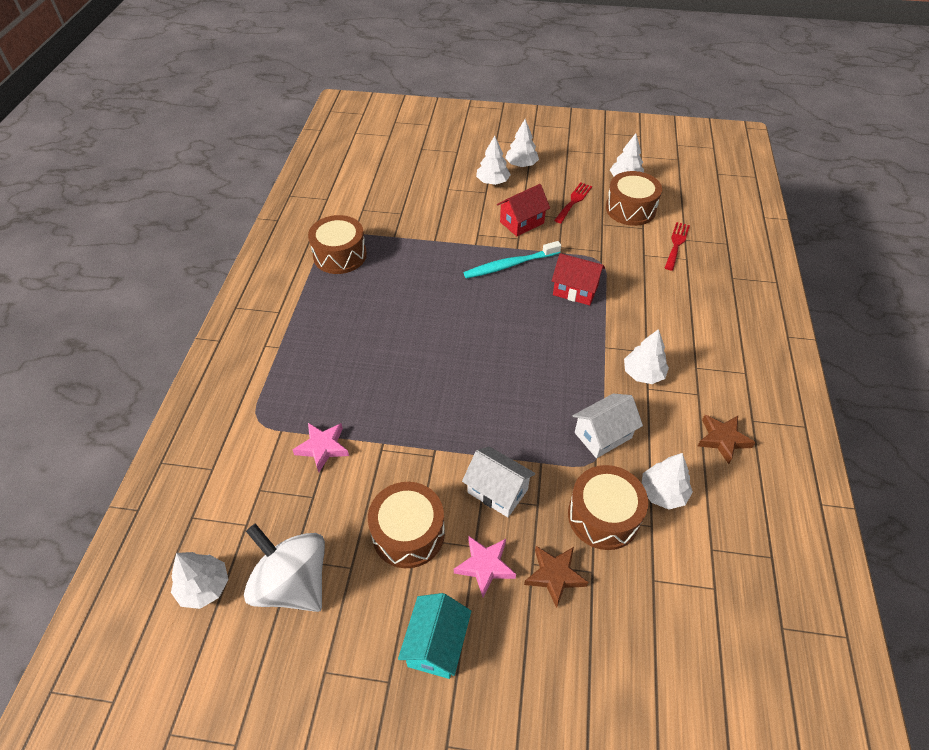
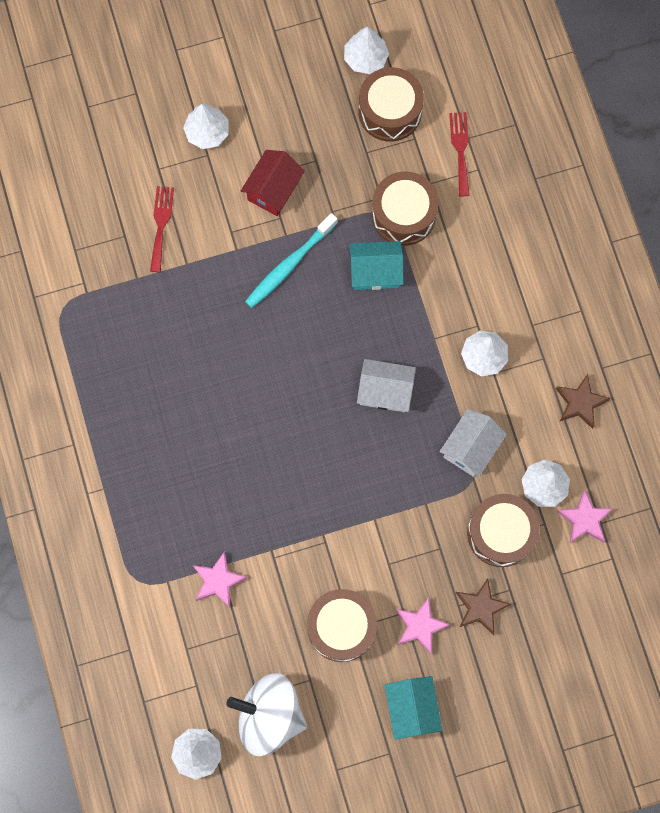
camera: 25 degrees left, 25 degrees up
(340, 255) = (91, 334): brown drum -> brown drum (403, 214)
(497, 491) = (399, 551): white house -> white house (385, 391)
(521, 165) = (228, 84): white tree -> none
(574, 201) = (319, 126): red fork -> red fork (161, 224)
(575, 290) = (375, 272): red house -> turquoise house
(695, 539) = (584, 520): none -> pink star

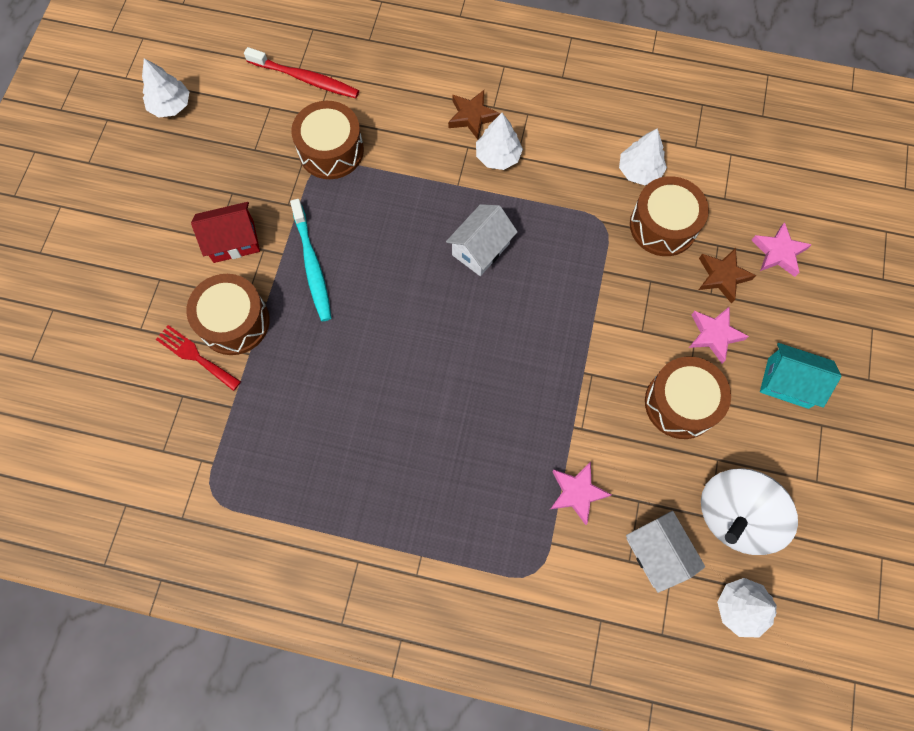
camera: 60 degrees left, 5 degrees down
(207, 132) = (138, 268): white tree -> none
(273, 190) = (233, 241): red house -> red house turned 75 degrees counterclockwise
(375, 272) = (367, 199): turquoise house -> none
(390, 111) = (232, 112): brown drum -> brown drum (234, 322)
(460, 150) = (305, 79): red fork -> red toothbrush
(470, 448) = (573, 209): white house -> white house (657, 553)
(580, 403) = (583, 107): brown star -> brown star (472, 116)
(584, 520) = (686, 156): pink star -> pink star (778, 252)

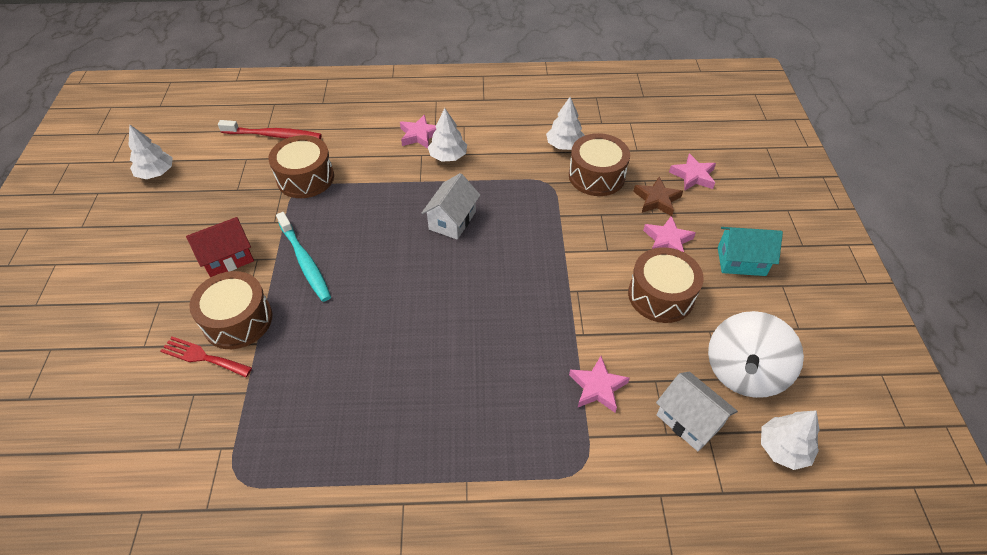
camera: 15 degrees left, 20 degrees down
(472, 116) = (419, 135): brown star -> pink star

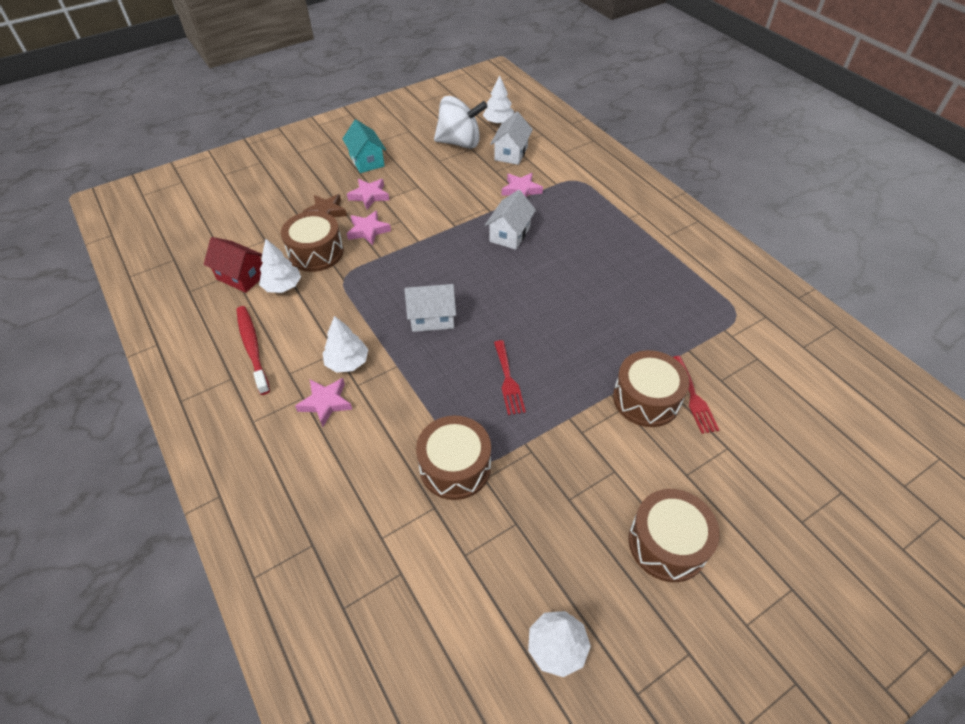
camera: 120 degrees left, 0 degrees up
(228, 258) = (600, 457): red house -> red house (241, 276)
(273, 135) = (407, 556): red toothbrush -> red toothbrush (252, 348)
(305, 261) = (554, 393): turquoise toothbrush -> none
(344, 239) = (508, 380): none -> red fork
(522, 332) = (510, 234): none -> white house
(661, 295) = (425, 185): brown drum -> brown drum (667, 543)
(693, 176) = (284, 201): pink star -> pink star (368, 230)

